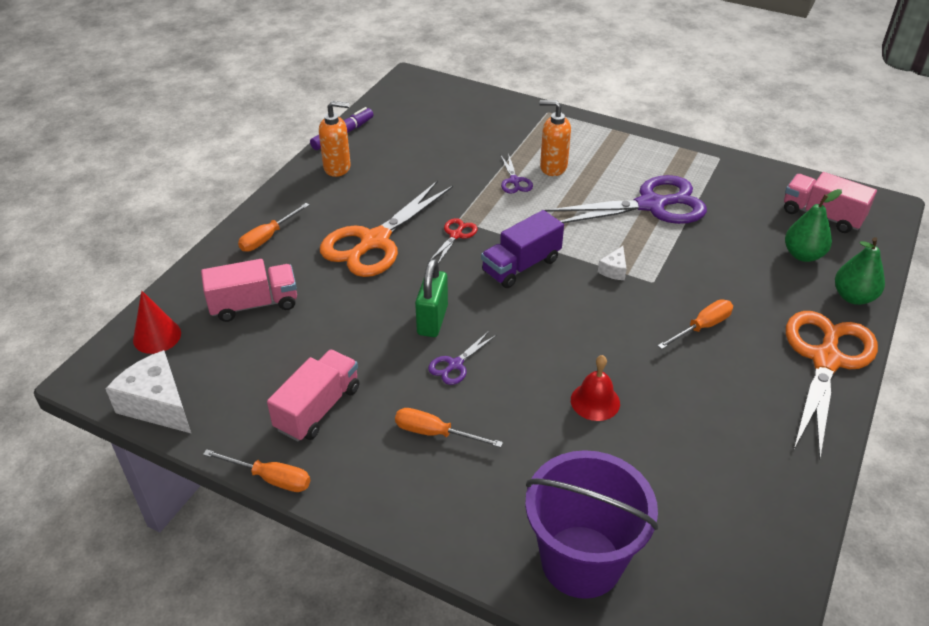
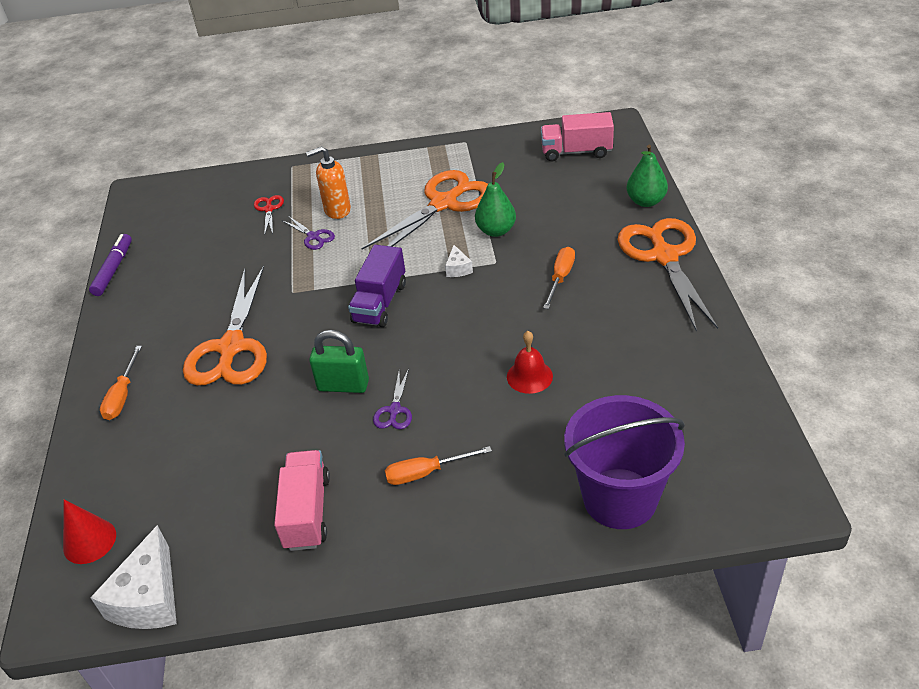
camera: 30 degrees left, 0 degrees up
(158, 405) = (149, 598): white cheese -> white cheese turned 90 degrees counterclockwise
(254, 304) = (164, 460): pink truck -> none
(270, 478) = (316, 593): orange screwdriver -> none
(337, 168) = (136, 301): orange soap dispenser -> none
(432, 320) = (343, 385): green padlock -> green padlock turned 60 degrees counterclockwise
(456, 235) = (301, 306): red scissors -> red scissors (269, 209)
(651, 205) = (444, 203): purple scissors -> orange scissors
(803, 255) = (587, 188): green pear -> green pear (496, 231)

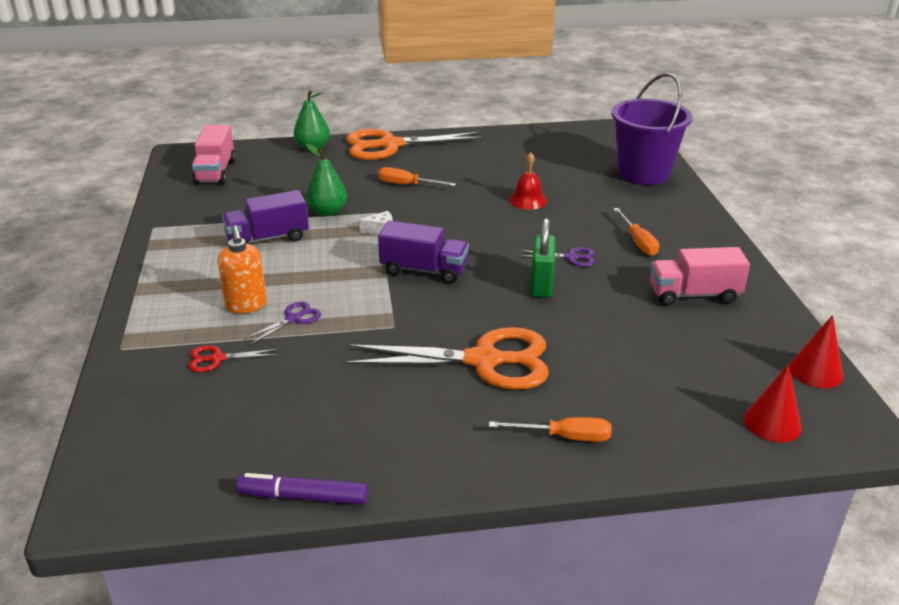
camera: 95 degrees left, 10 degrees down
(149, 598) = (815, 371): white cheese -> red cone
(444, 203) = (267, 238): orange scissors -> purple truck

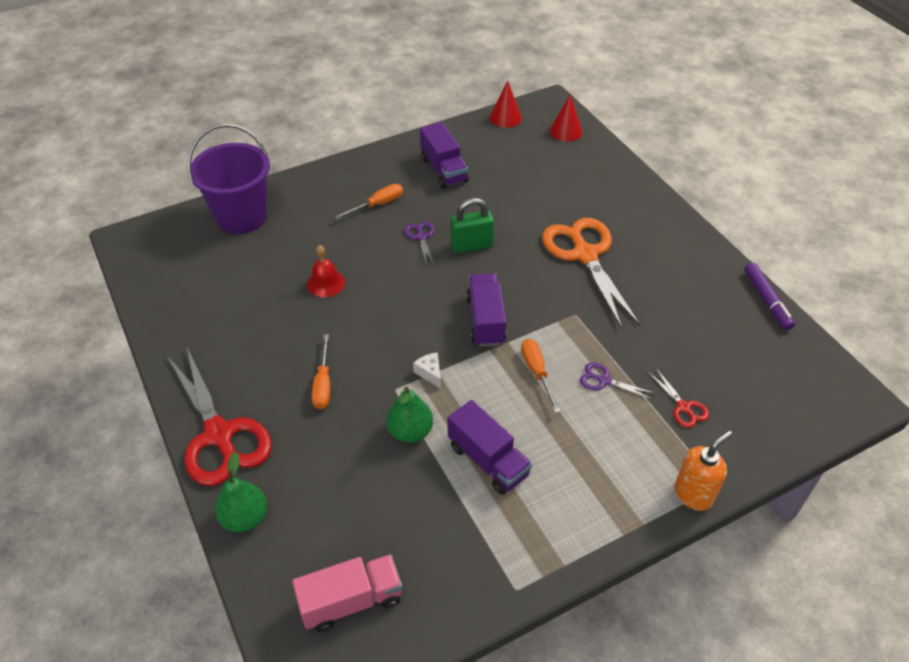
camera: 110 degrees left, 15 degrees up
(246, 305) = (605, 423): orange soap dispenser -> orange soap dispenser (693, 494)
(390, 145) = (219, 435): orange scissors -> red scissors
(564, 437) = (634, 205): orange screwdriver -> orange screwdriver (537, 372)
(694, 294) = (444, 169): pink truck -> purple truck

